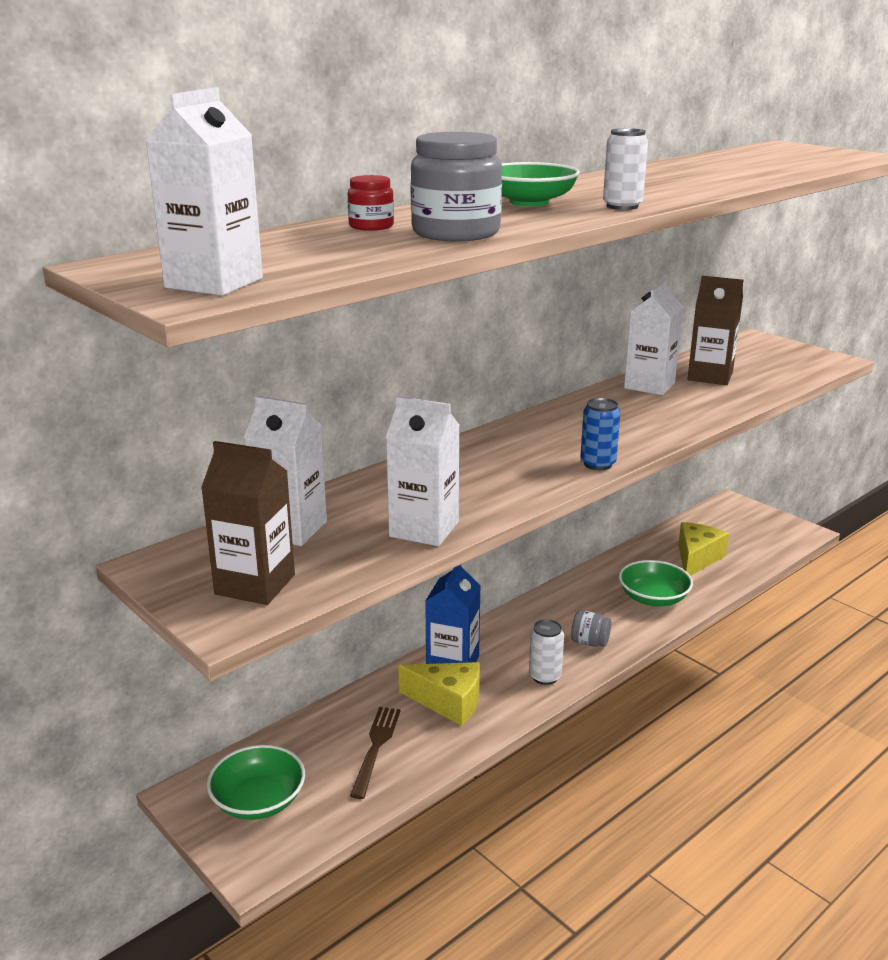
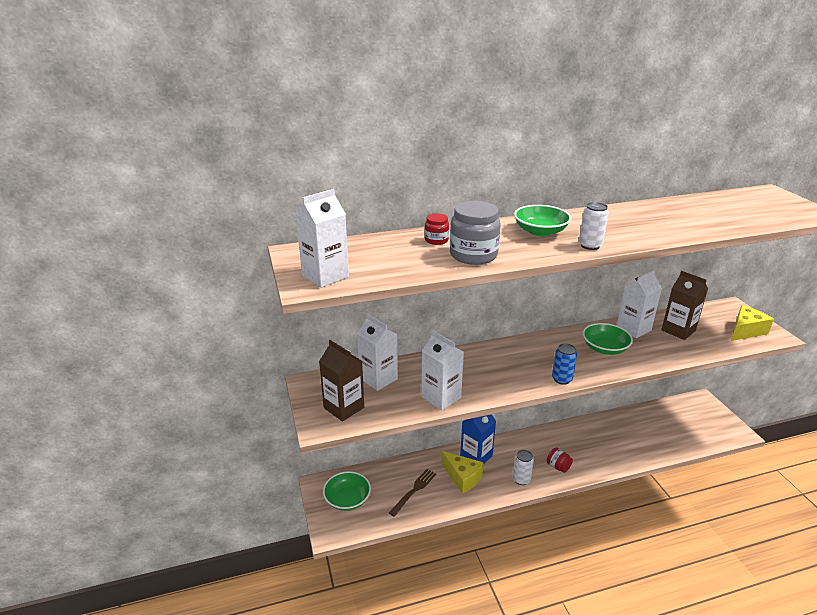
camera: 25 degrees right, 5 degrees up
(589, 642) = (558, 466): grey jar -> red jar
(653, 598) = (612, 450): green bowl -> green bowl (604, 348)
(696, 558) = (655, 432): yellow cheese -> yellow cheese (745, 331)

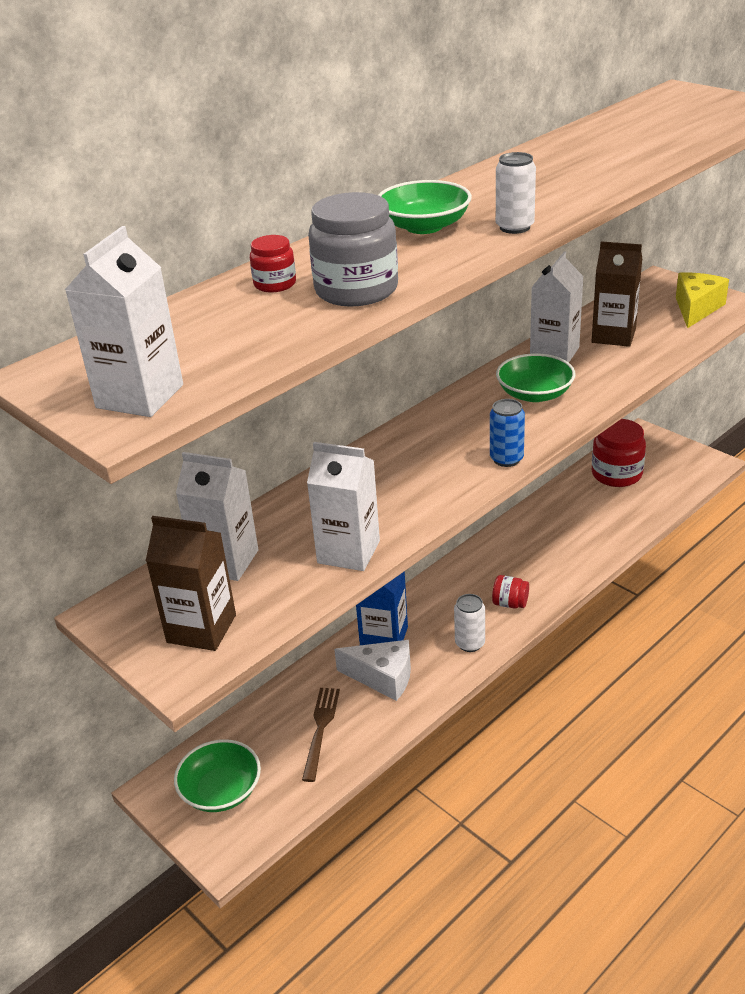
camera: 25 degrees left, 5 degrees up
(462, 477) = (383, 677): yellow cheese -> white cheese
(670, 417) = (616, 474): none -> red jar

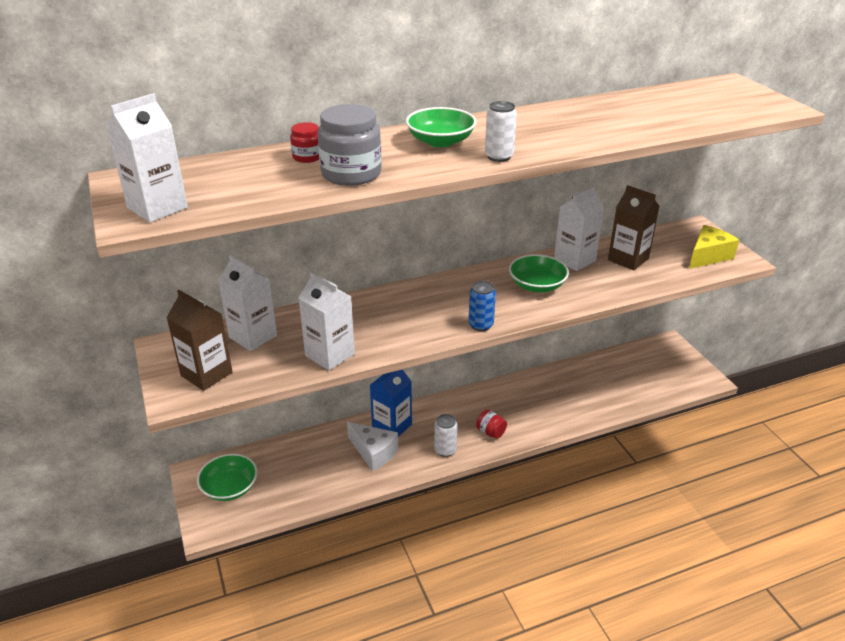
camera: 20 degrees right, 0 degrees up
(320, 728) = (313, 471): brown fork -> none
(616, 474) = (629, 366): red jar -> none

